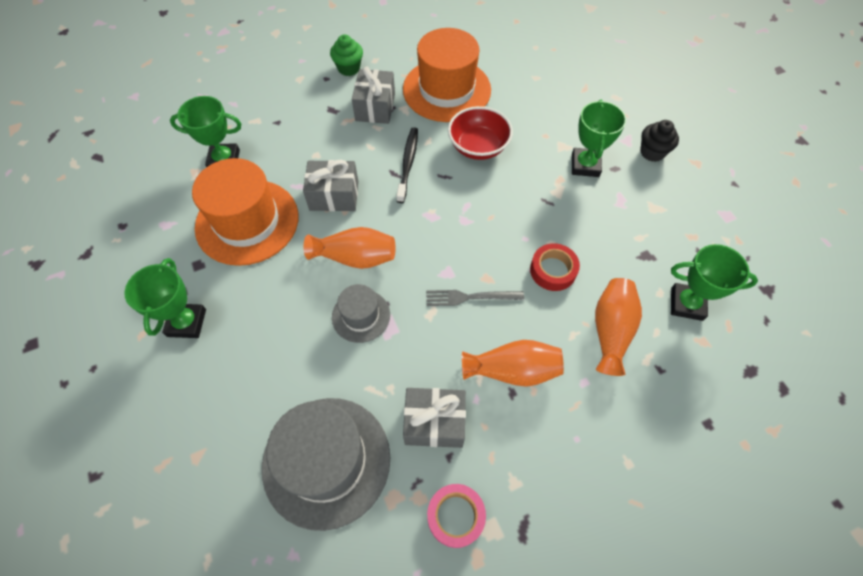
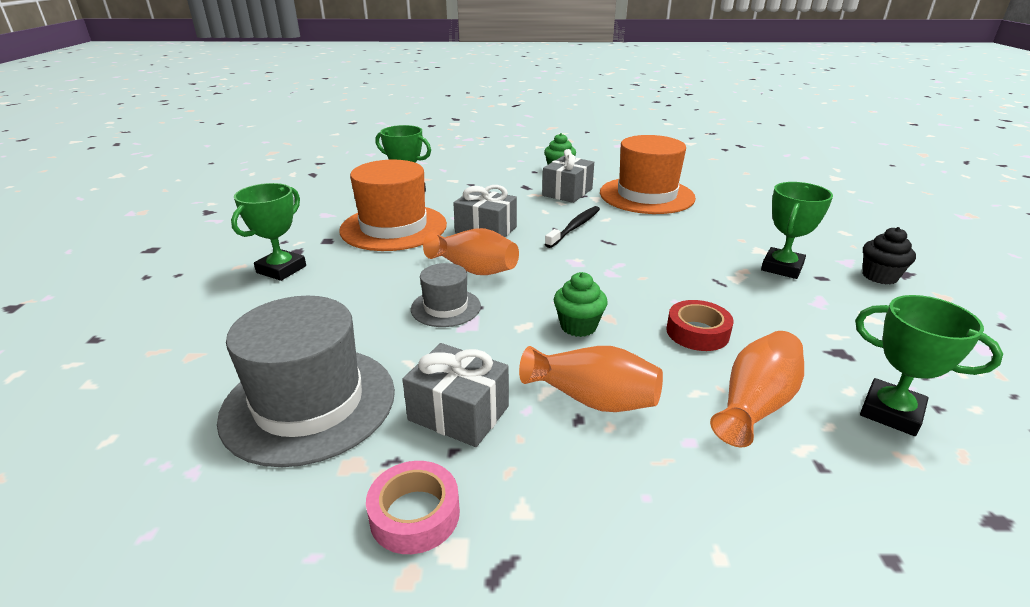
camera: 25 degrees right, 30 degrees down
(470, 297) = (578, 326): grey fork -> green cupcake
(478, 147) = (658, 232): red bowl -> none

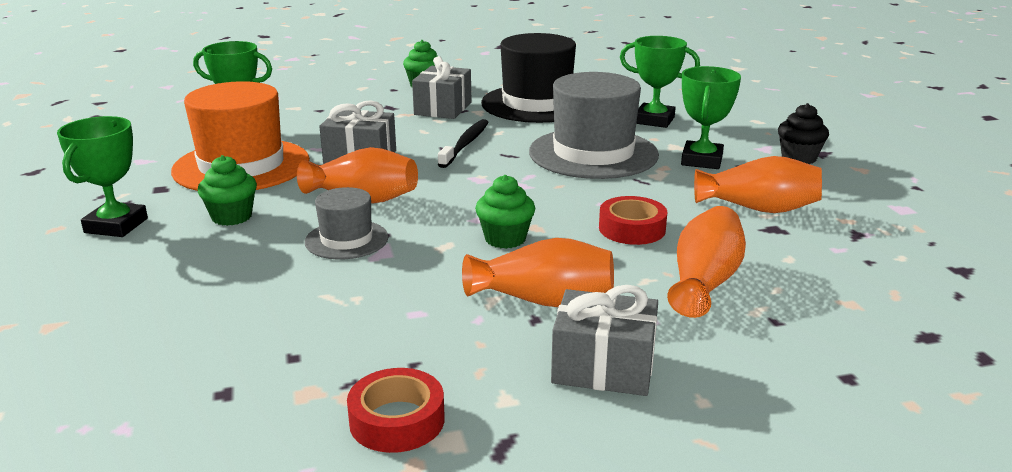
camera: 15 degrees left, 5 degrees down
(309, 403) = (228, 348): grey hat -> grey hat (593, 153)
(367, 273) = (232, 217): none -> green cupcake
(415, 514) = (397, 420): pink tape -> red tape
(459, 413) = (406, 332): grey gift -> grey gift (603, 367)
(646, 195) = (537, 104): orange hat -> black hat
(828, 327) = (758, 208): none -> orange vase
(891, 412) = (829, 270): green trophy -> green trophy (654, 120)

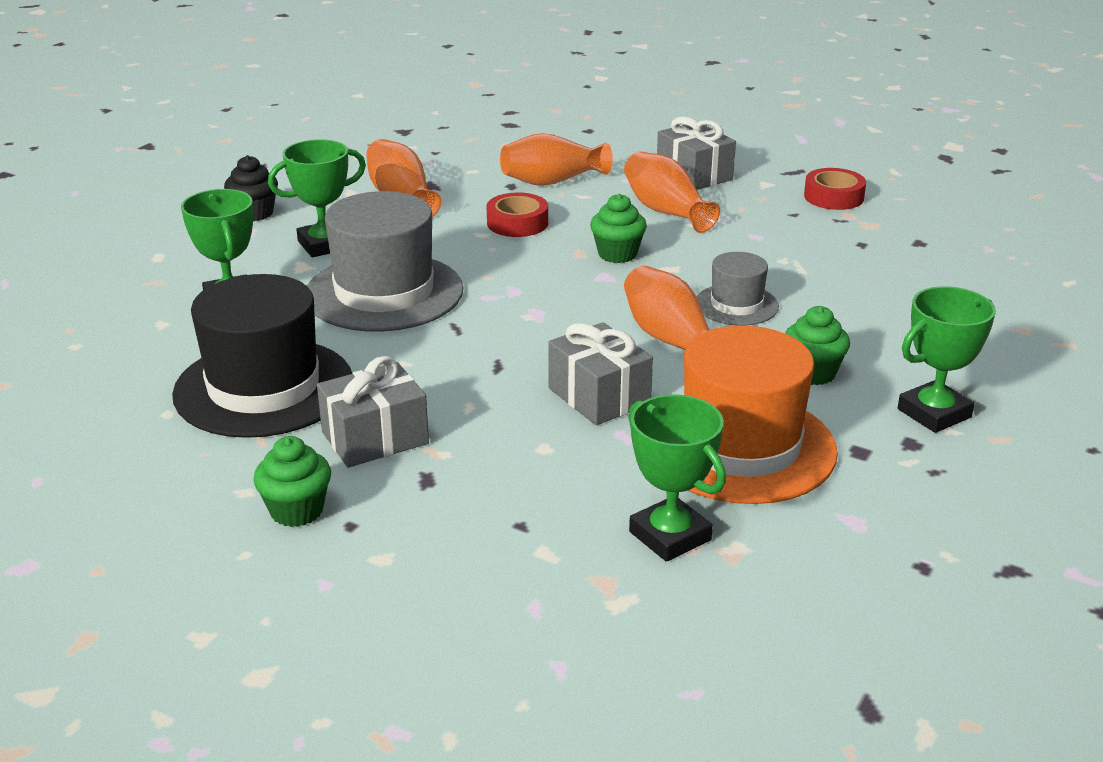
camera: 135 degrees left, 5 degrees up
(465, 144) = (466, 362): black toothbrush -> none

